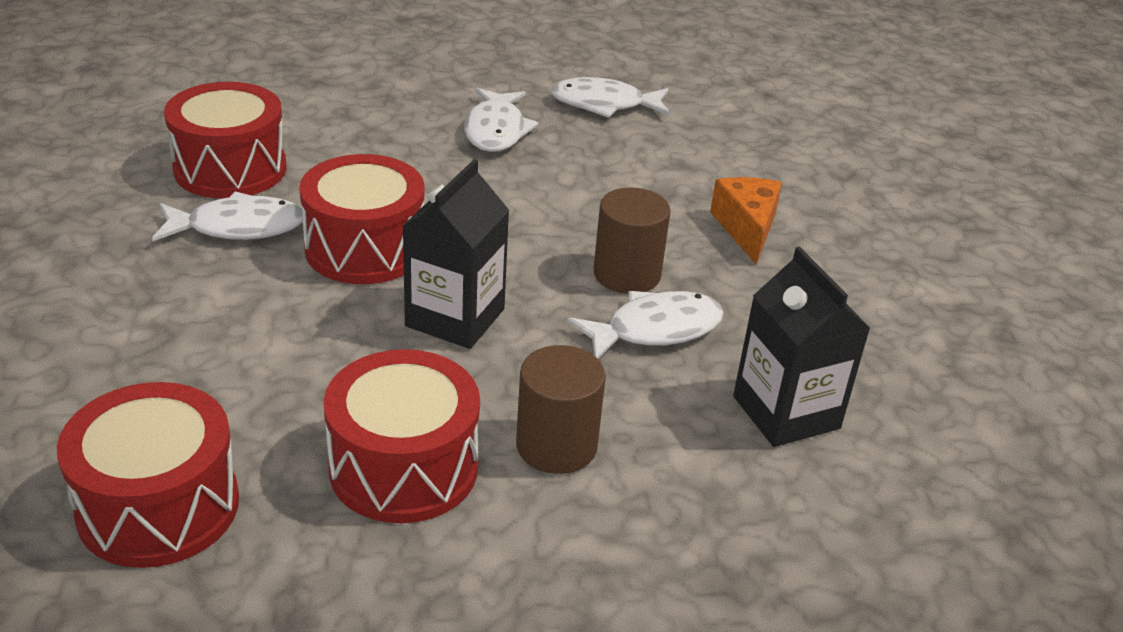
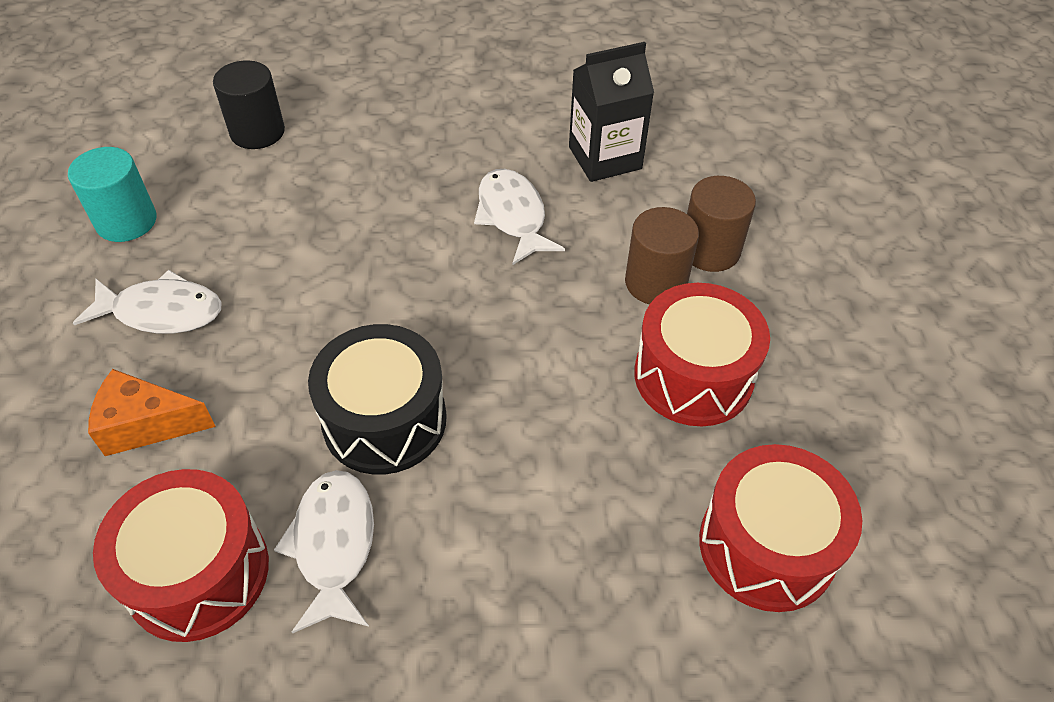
camera: 85 degrees left, 15 degrees up
(365, 248) = (384, 420): red drum -> black drum
(455, 317) = (499, 345): black carton -> none
(604, 104) = (126, 221): white fish -> turquoise cylinder
(627, 274) = (436, 227): brown cylinder -> brown cylinder (710, 250)
(746, 228) = (371, 147): orange cheese -> orange cheese (147, 424)
(748, 159) = (257, 132): none -> black cylinder

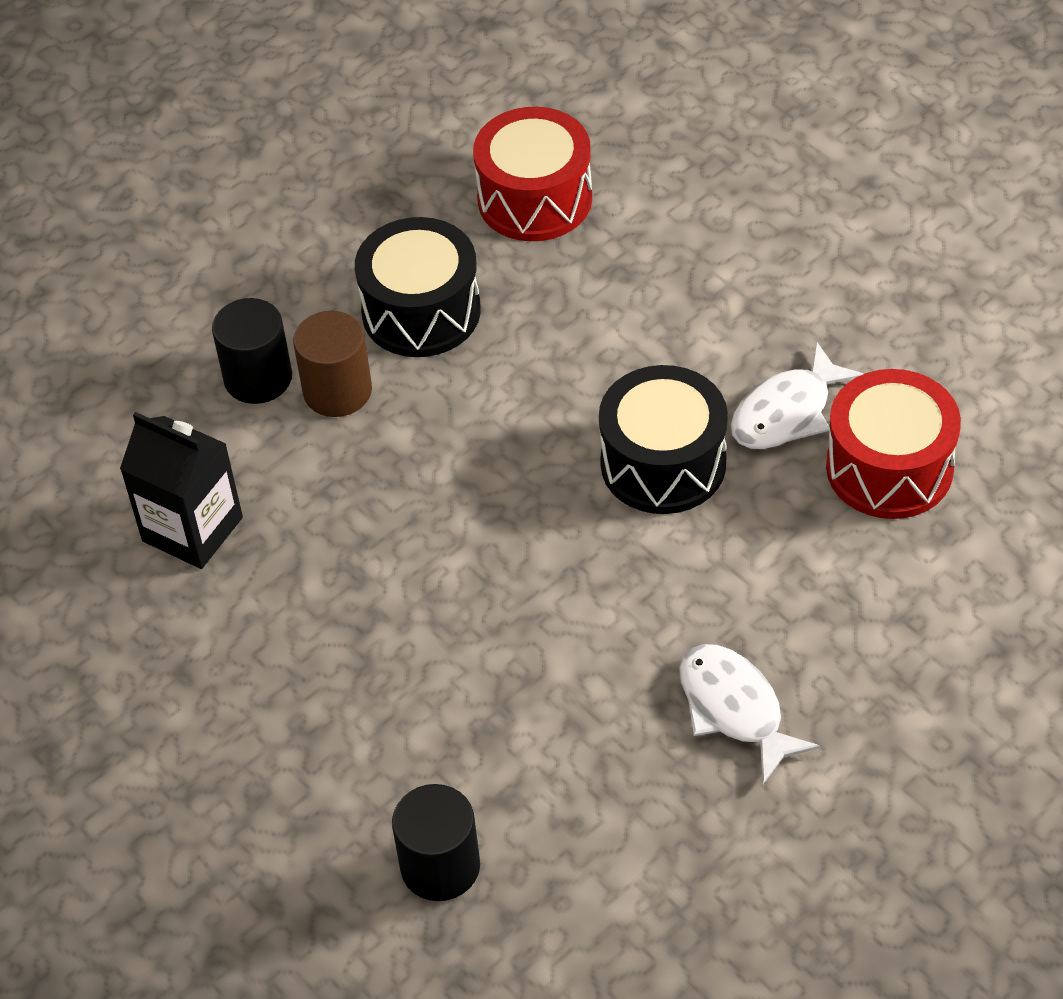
camera: 125 degrees left, 0 degrees up
(126, 221) = (675, 853): turquoise cylinder -> none
(147, 424) = (834, 608): orange cheese -> none
(513, 216) = (351, 543): white fish -> none
(693, 376) = (421, 311): red drum -> black drum
(710, 250) = (258, 378): brown cylinder -> black cylinder

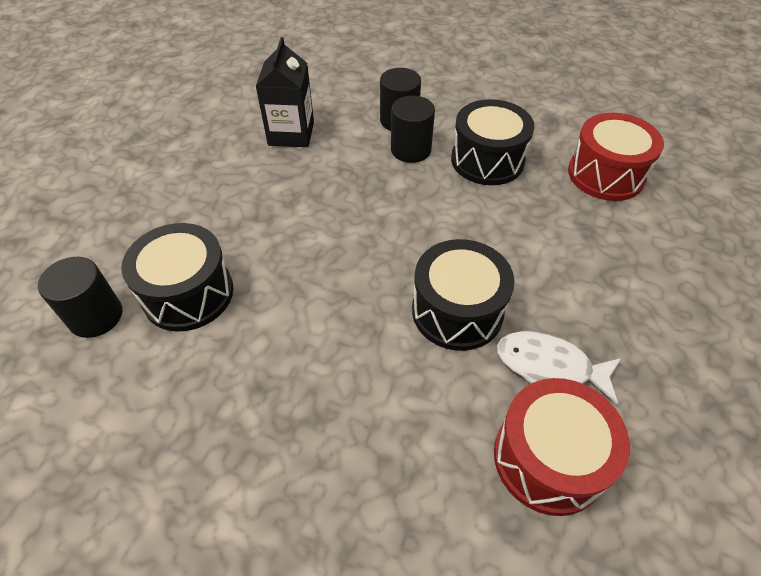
camera: 60 degrees right, 0 degrees up
(337, 391) = (410, 150): brown cylinder -> black cylinder
(463, 747) = (188, 293): none -> black drum
(734, 709) = (271, 437): white fish -> none

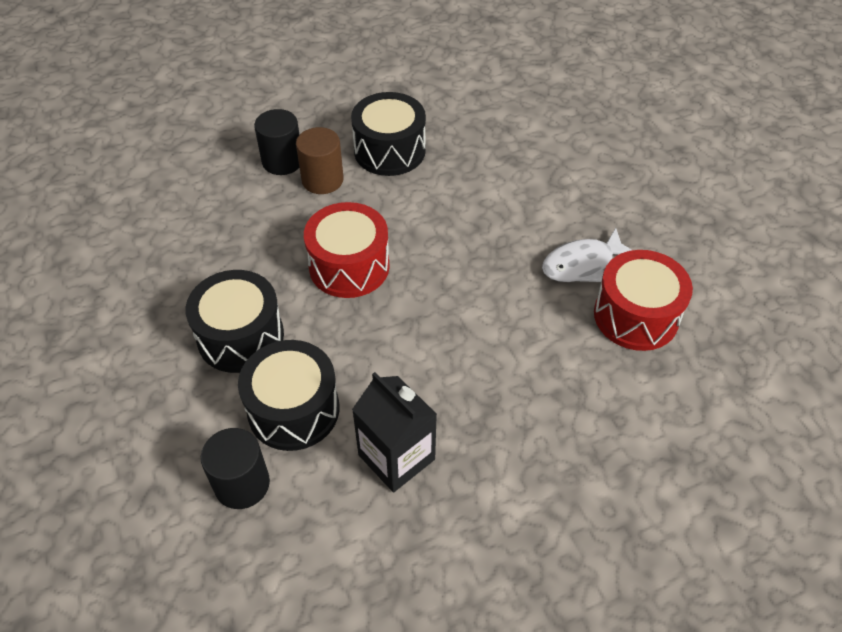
camera: 45 degrees left, 0 degrees up
(291, 134) = (203, 232): black carton -> black carton (396, 457)
(410, 150) = (322, 180): black cylinder -> brown cylinder
(457, 311) = (493, 273): black drum -> black drum (240, 337)
(605, 174) = (480, 109): red drum -> red drum (349, 266)

